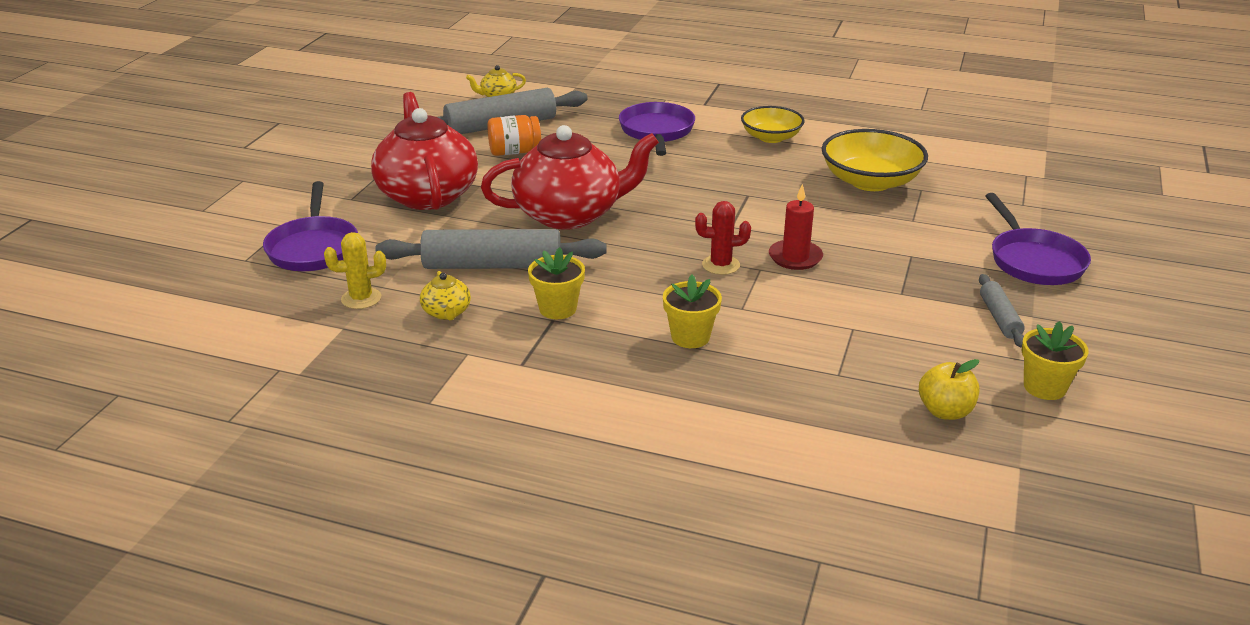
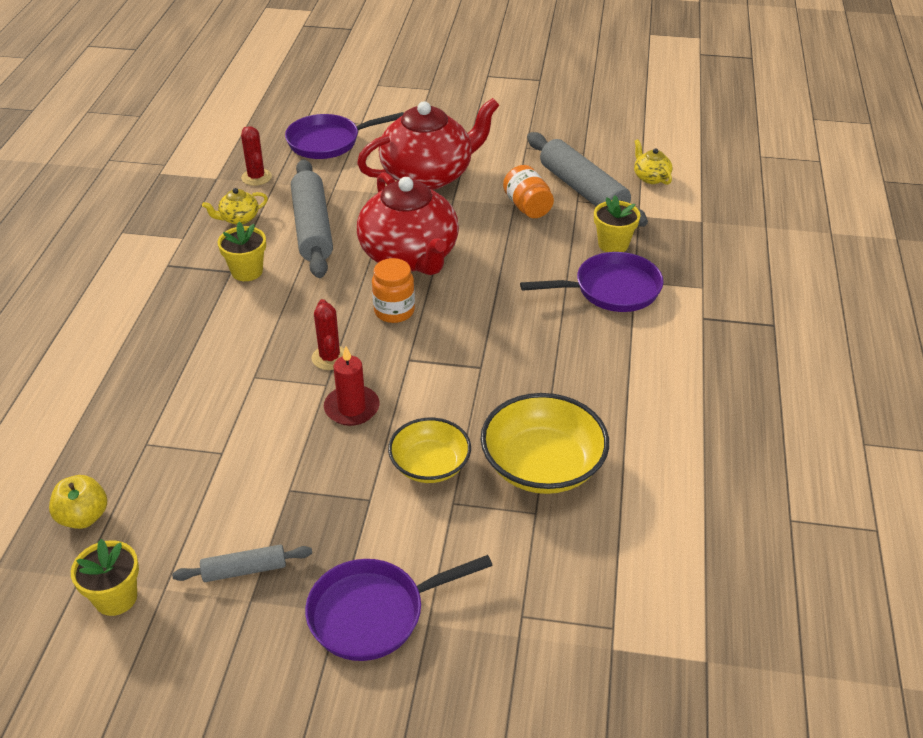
camera: 80 degrees right, 10 degrees up
(361, 298) = (256, 177): yellow cactus -> red cactus
(657, 228) = (394, 311): none -> orange jar
(690, 337) = (205, 349): yellow flower pot -> yellow flower pot (613, 244)
(771, 137) = (633, 377): yellow bowl -> yellow bowl (430, 465)

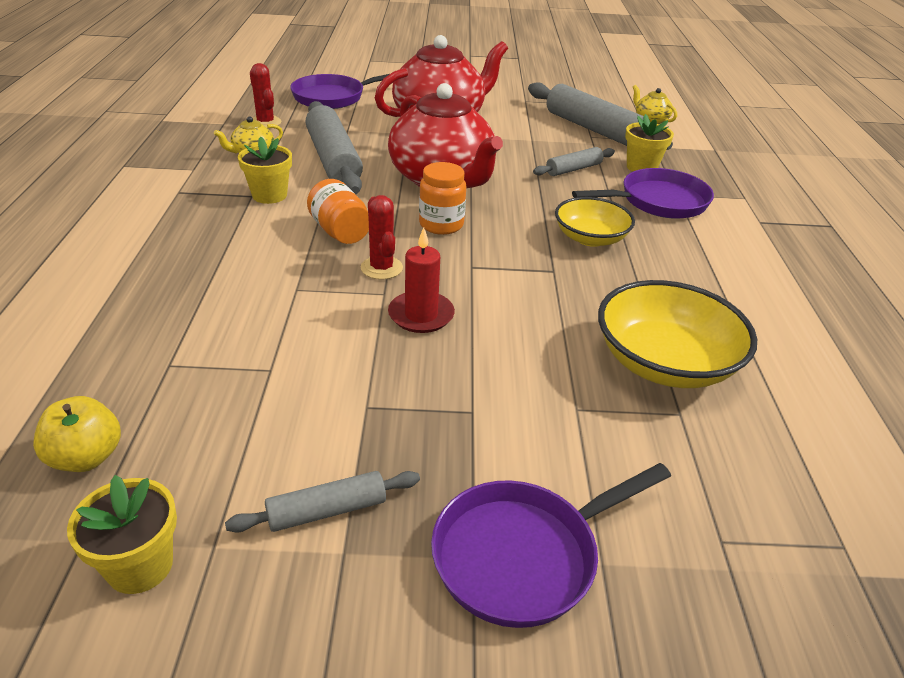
camera: 10 degrees left, 5 degrees down
(430, 465) = (533, 369): yellow bowl -> yellow bowl (590, 238)
(527, 207) = (545, 141): orange jar -> orange jar (340, 232)
(542, 245) = (573, 169): none -> grey rolling pin

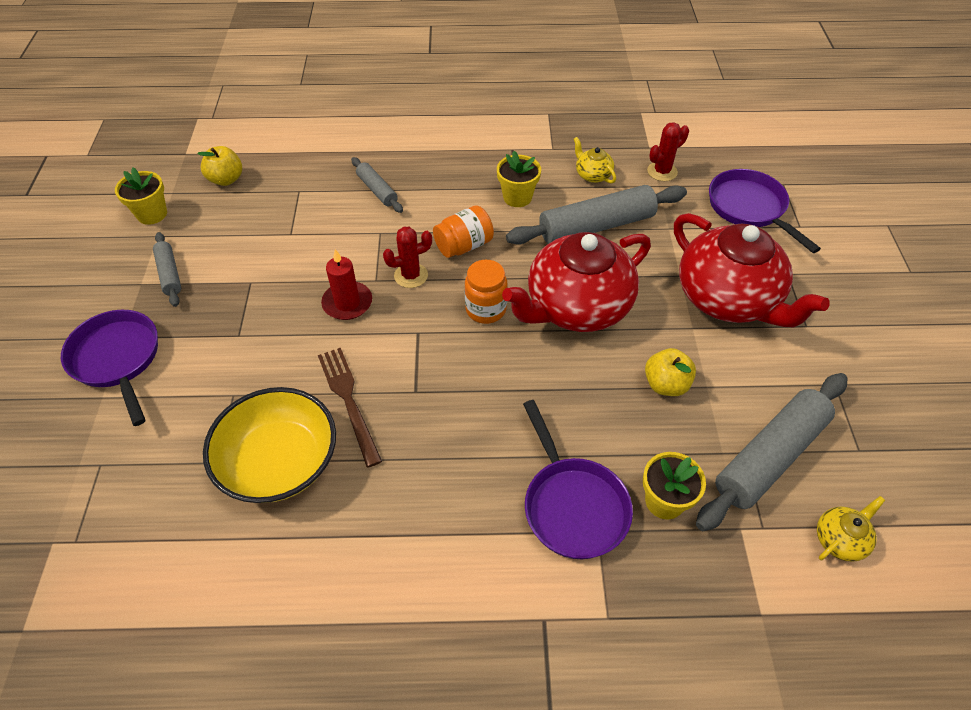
camera: 90 degrees right, 15 degrees up
(531, 153) = (666, 384): none -> yellow apple
(572, 313) = (349, 401): none -> brown fork
(573, 169) = (636, 424): grey rolling pin -> grey rolling pin (377, 190)
(590, 238) = (477, 426): yellow bowl -> none

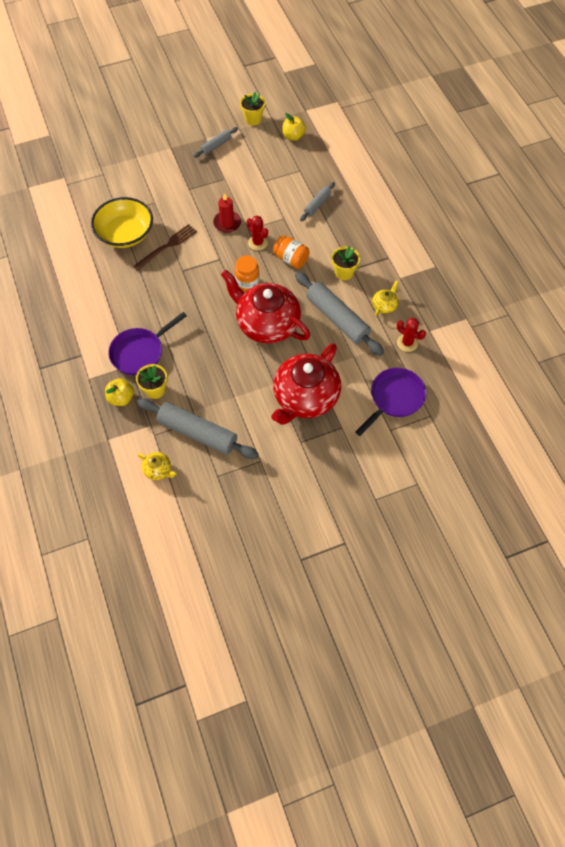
camera: 70 degrees right, 10 degrees up
(118, 359) = (158, 152): purple pan -> none
(666, 384) = (228, 377): yellow apple -> yellow apple (121, 398)

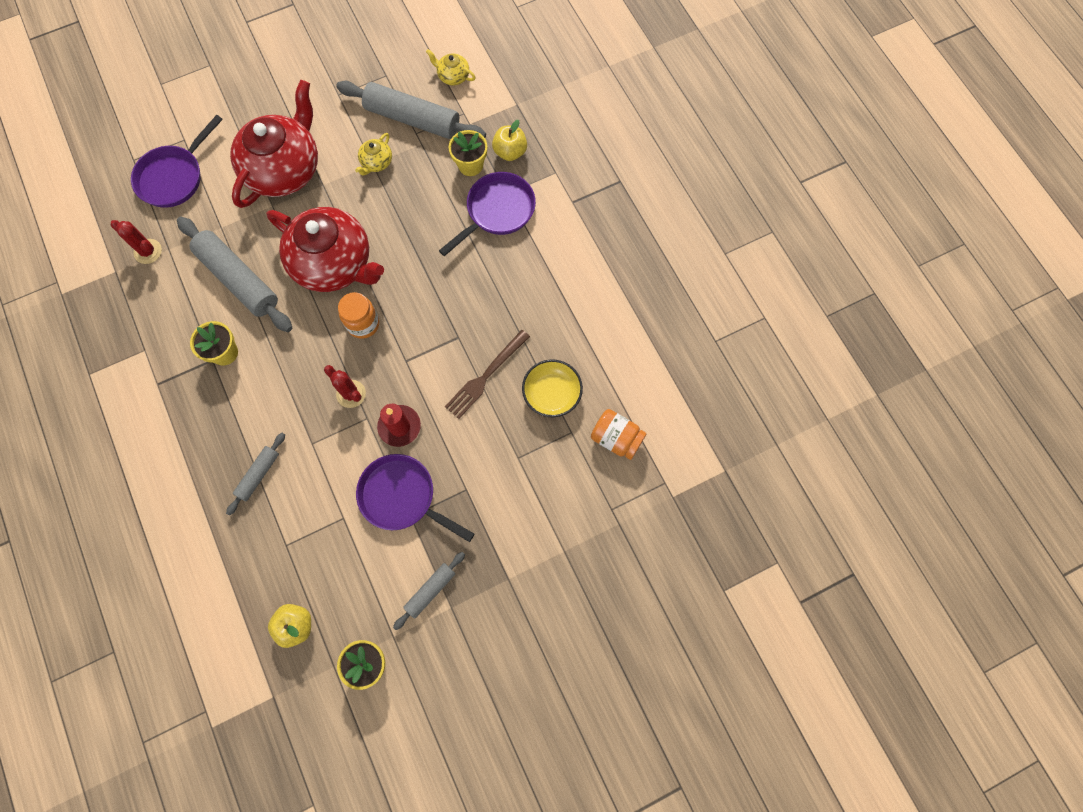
camera: 175 degrees right, 10 degrees up
(125, 234) = (552, 393): yellow bowl -> yellow bowl, size x0.65
(228, 188) = (402, 497): none -> purple pan
(291, 259) = (301, 369): orange jar -> orange jar (616, 438)
(384, 305) = (172, 304): yellow teapot -> yellow teapot (376, 162)

